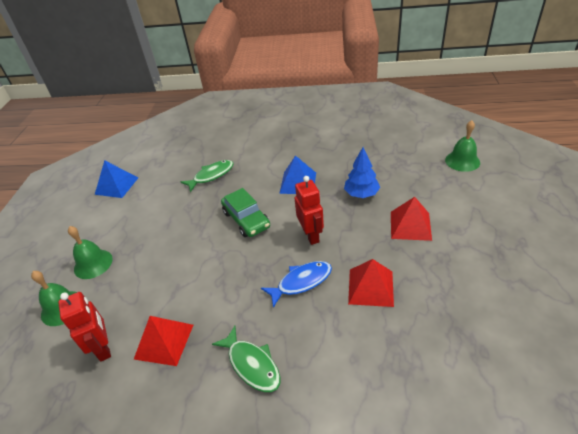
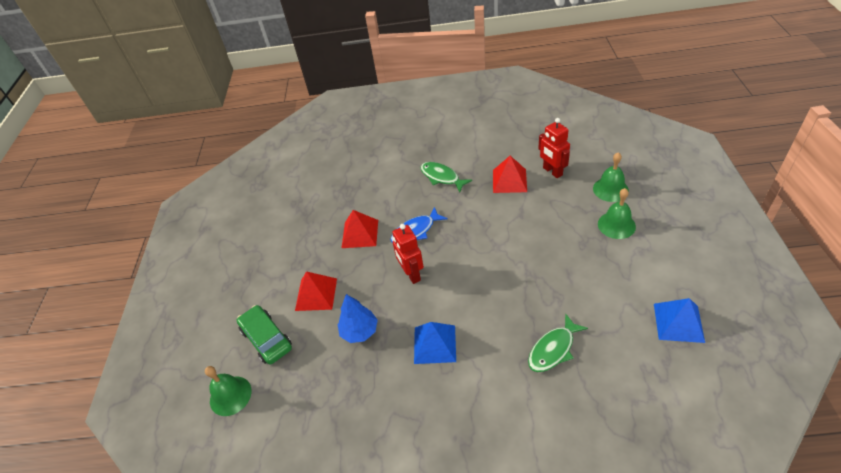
camera: 175 degrees right, 5 degrees up
(246, 219) = (482, 286): green car -> green car (267, 339)

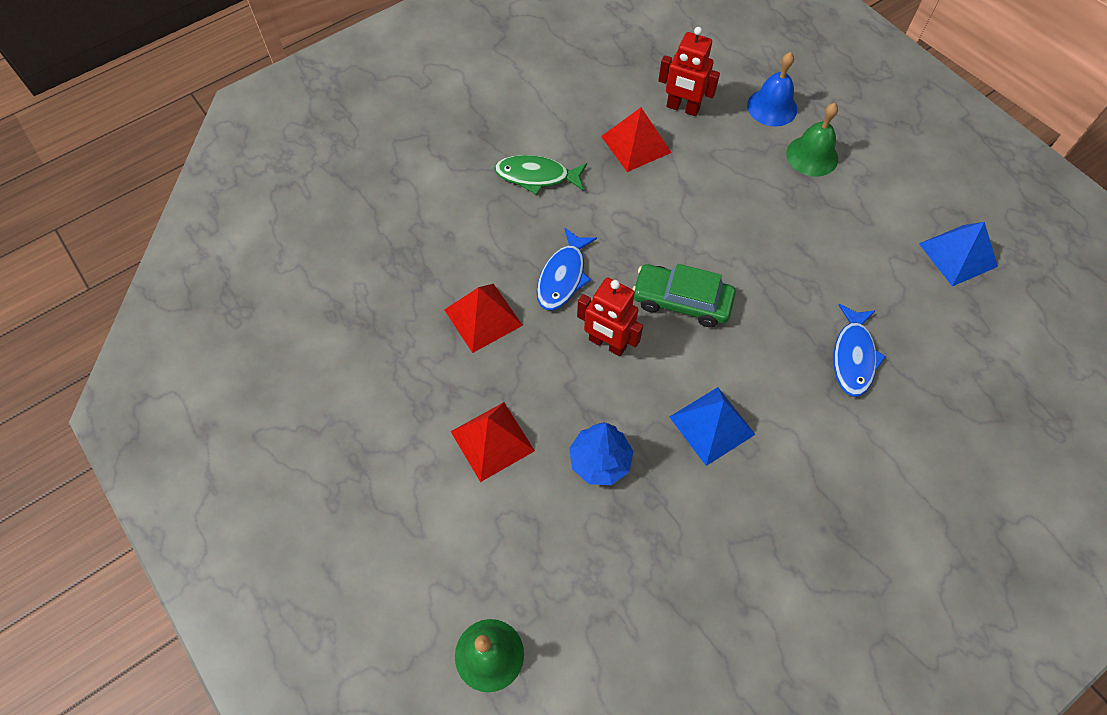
camera: 40 degrees left, 15 degrees up
(267, 339) = (473, 545): green car -> green car (681, 301)
(553, 349) = (853, 357): green fish -> blue fish
(610, 189) = (772, 107): green bell -> blue bell

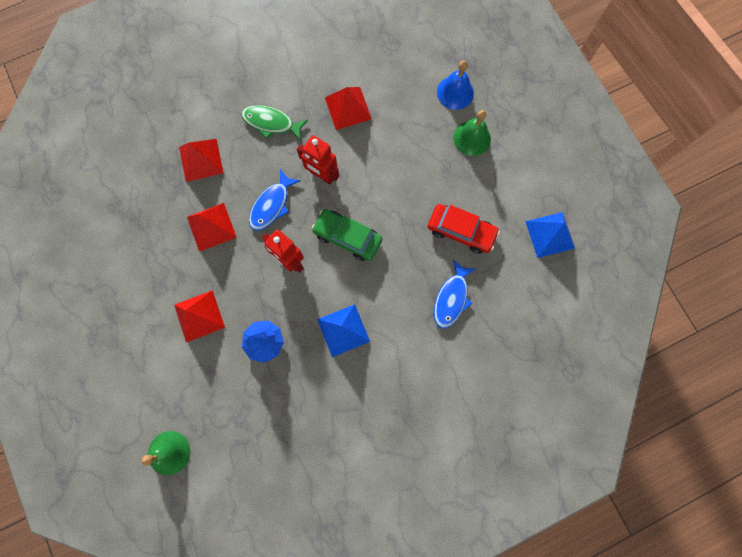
camera: 10 degrees right, 15 degrees up
(448, 235) = (201, 160): none -> red pyramid
(682, 108) = (389, 83): red robot -> red robot (322, 175)
(836, 269) = (461, 231): none -> red car

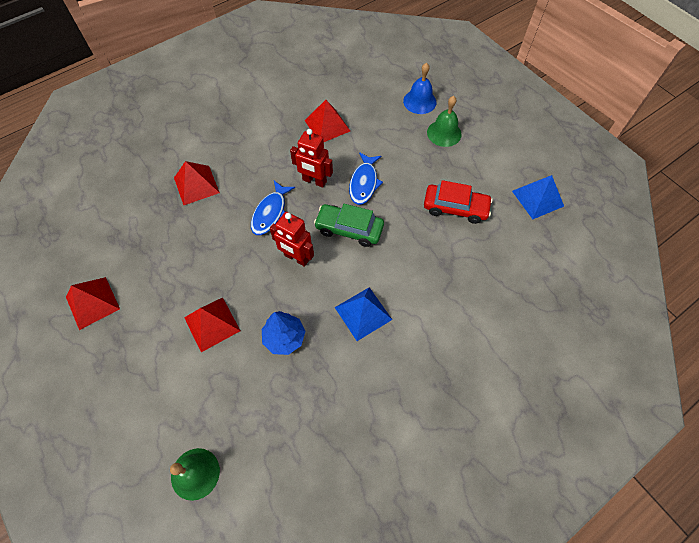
camera: 10 degrees left, 15 degrees down
(211, 227) = (214, 240): red pyramid -> red pyramid (92, 303)
(271, 123) = (259, 146): green fish -> none
(451, 298) = (462, 266): blue fish -> blue fish (364, 183)

